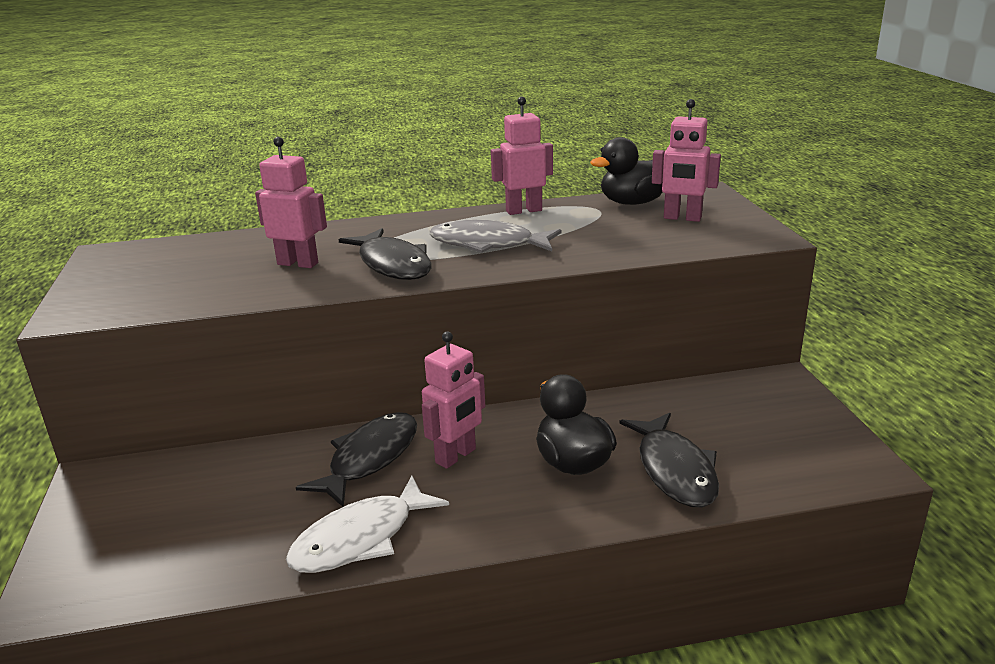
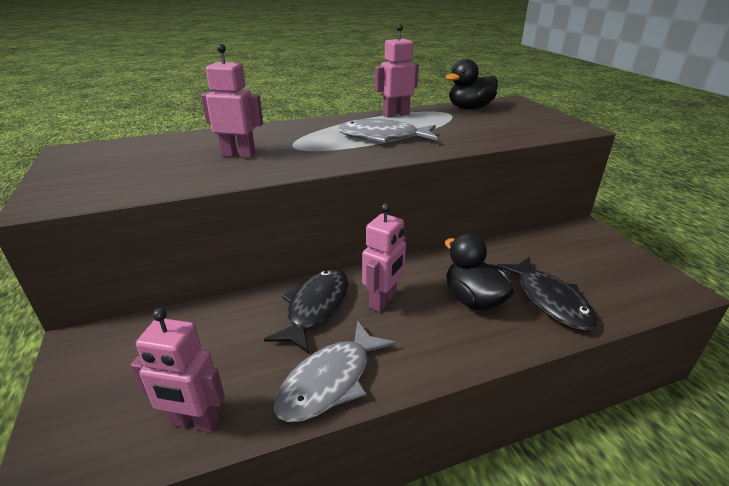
camera: 10 degrees left, 5 degrees up
(360, 538) = (330, 381): white fish -> grey fish
(393, 264) = (316, 153): black fish -> none
(682, 218) = (510, 117): pink robot -> pink robot (194, 422)

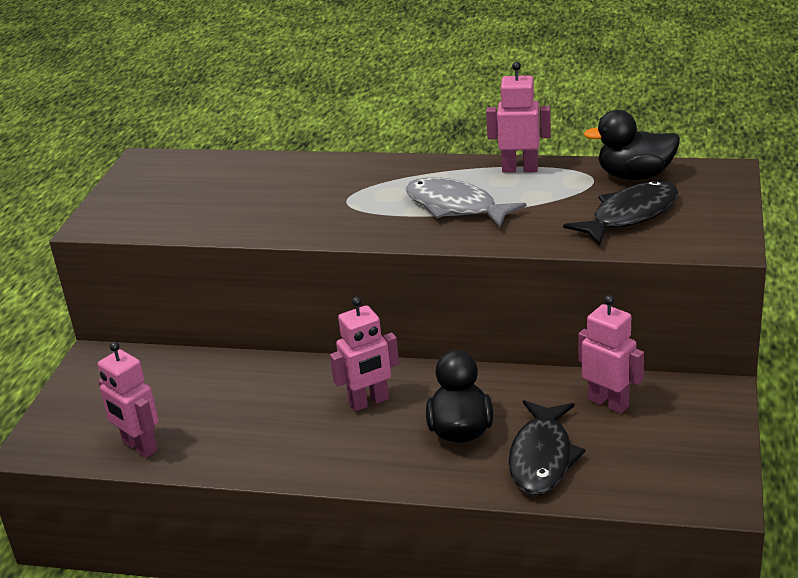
camera: 35 degrees right, 0 degrees up
(238, 155) = (283, 200): pink robot -> pink robot (608, 403)
(315, 307) = (300, 388): black fish -> black fish (630, 215)
(330, 381) = (257, 454): grey fish -> none

